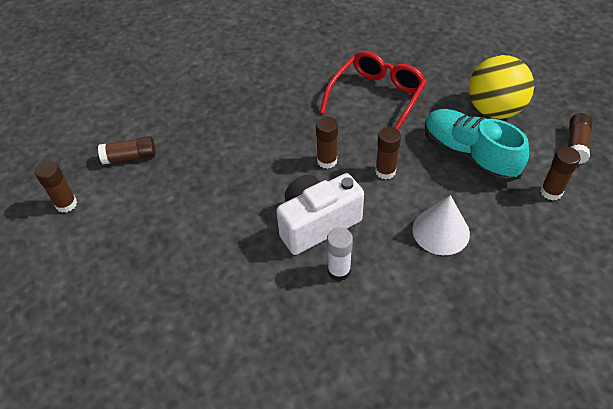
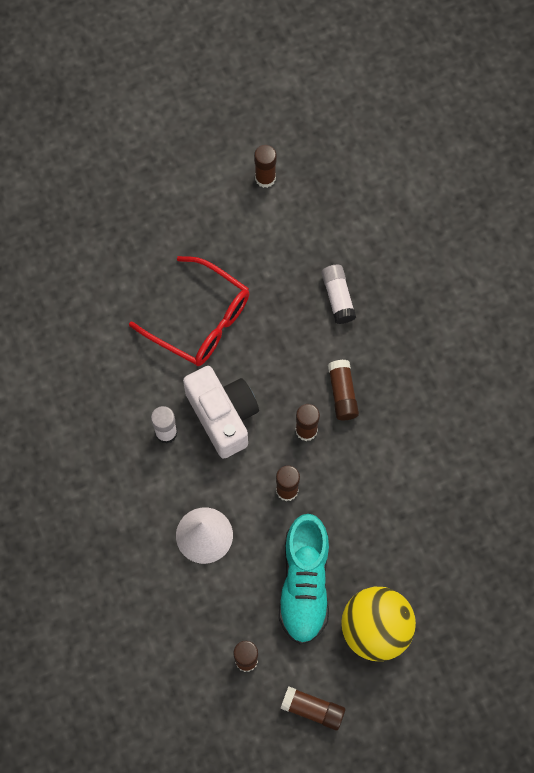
camera: 90 degrees right, 20 degrees up
(130, 157) = (325, 229): brown glue stick -> brown glue stick (342, 393)
(199, 145) = (338, 297): none -> white glue stick
(376, 98) = (403, 494): red glasses -> red glasses (200, 320)
(468, 155) = (304, 584): turquoise shoe -> turquoise shoe turned 135 degrees clockwise

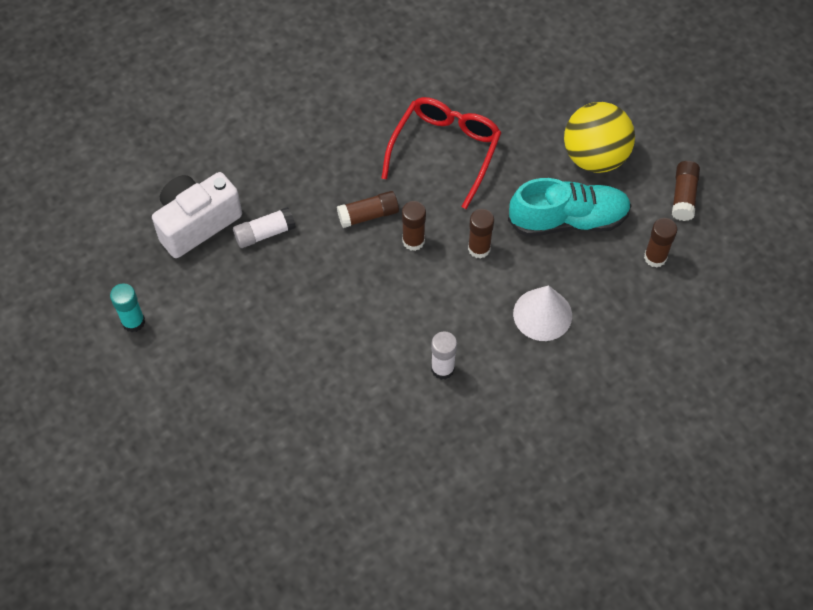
camera: 100 degrees left, 10 degrees down
(200, 320) = (310, 358): red glasses -> red glasses (445, 151)
(223, 416) = (413, 318): white camera -> white camera (197, 223)
(265, 178) = (133, 322): brown glue stick -> turquoise glue stick

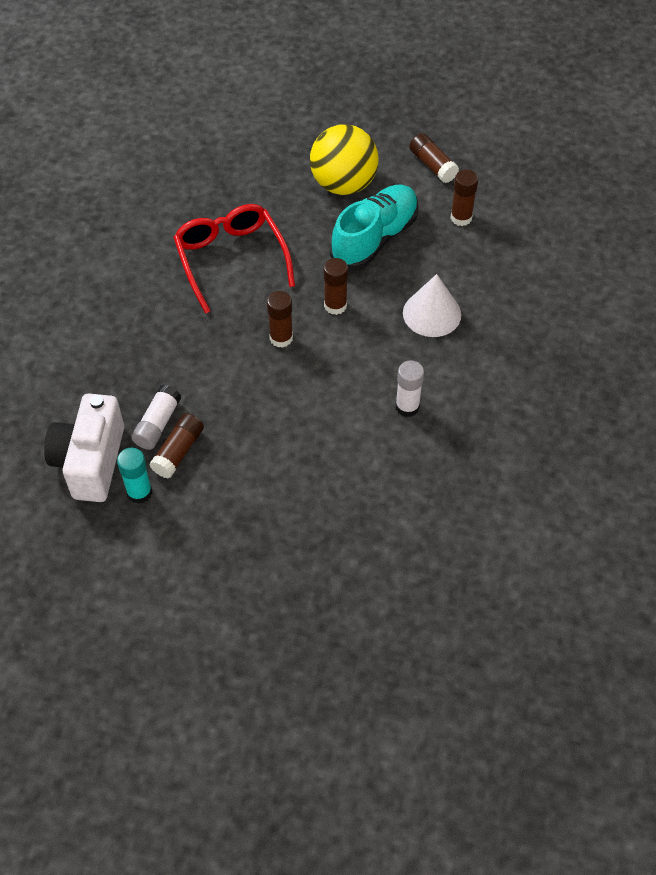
camera: 45 degrees left, 5 degrees down
(133, 322) = (124, 579): turquoise glue stick -> turquoise glue stick (139, 492)
(368, 215) = (225, 347): brown glue stick -> brown glue stick (178, 451)

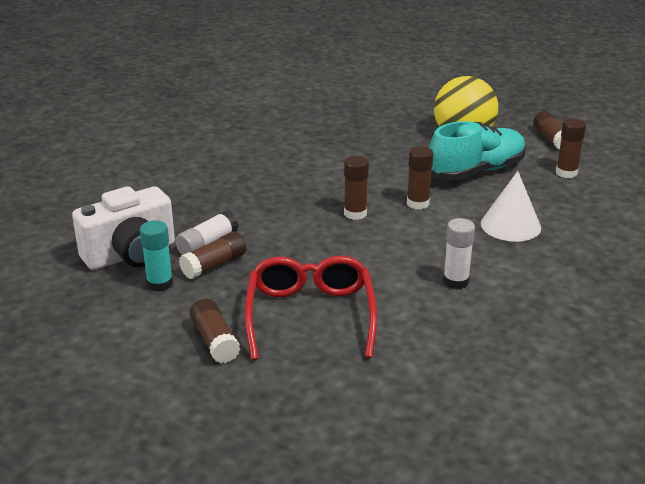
camera: 20 degrees right, 25 degrees down
(90, 461) = (131, 255): white camera -> white camera turned 150 degrees counterclockwise
(226, 548) = (215, 341): none -> brown glue stick
(231, 259) = (338, 161): red glasses -> red glasses (310, 315)

